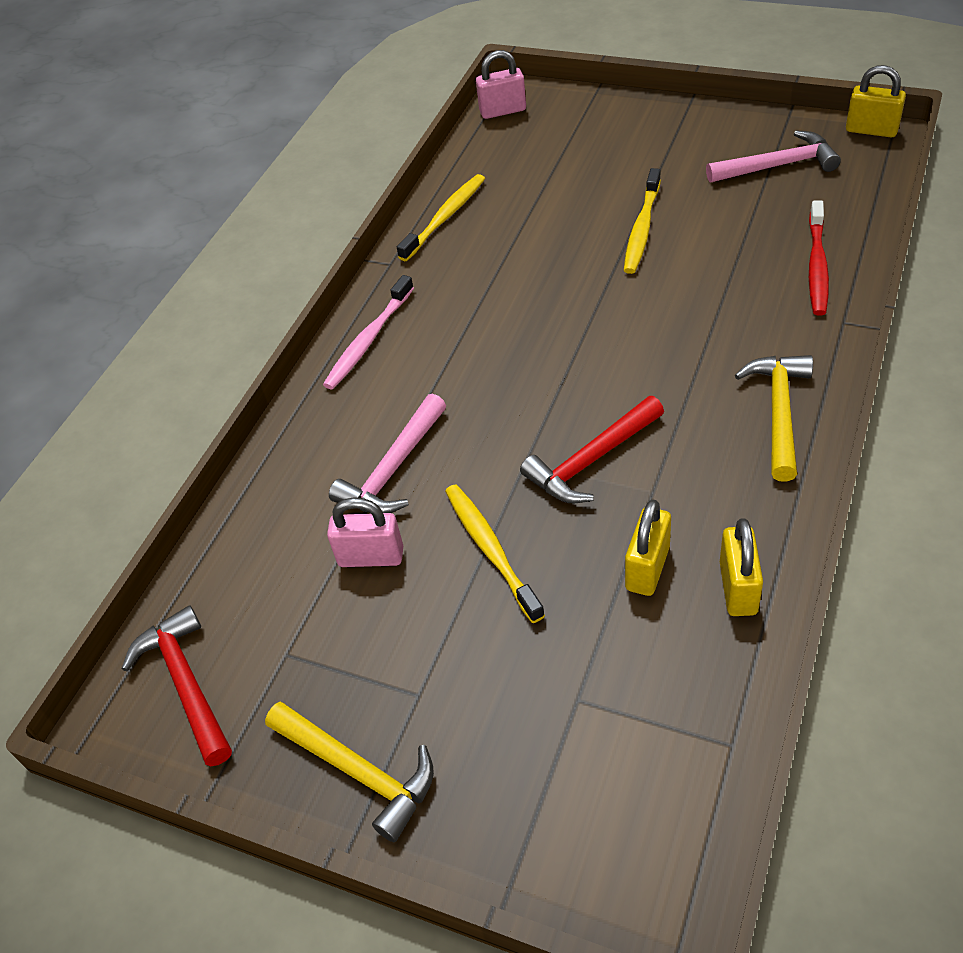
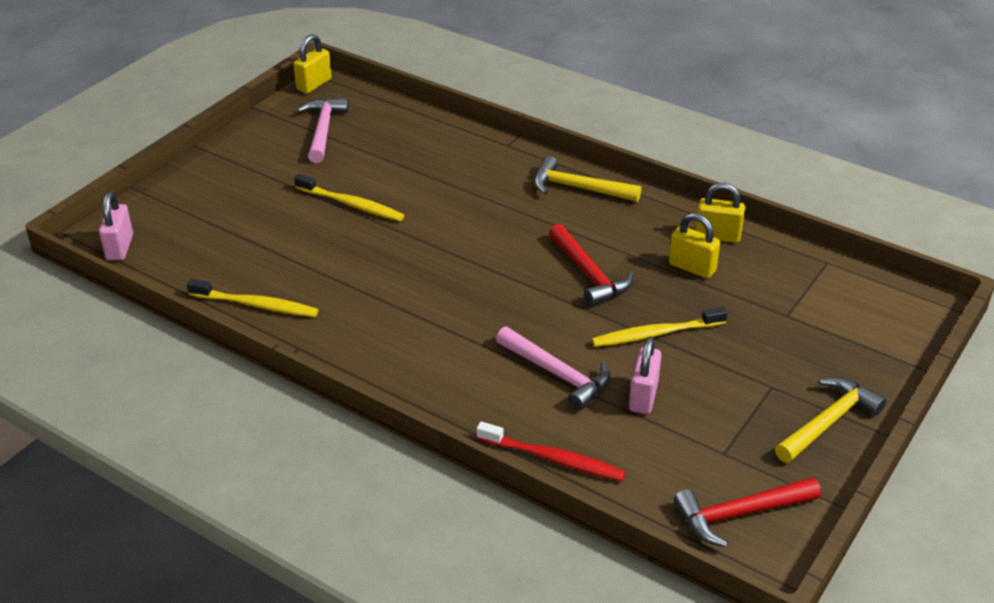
camera: 85 degrees left, 10 degrees down
(368, 340) = (396, 372): pink toothbrush -> none
(445, 217) = (256, 305): yellow toothbrush -> yellow toothbrush turned 150 degrees clockwise
(817, 266) = (446, 141): red toothbrush -> red toothbrush (553, 459)

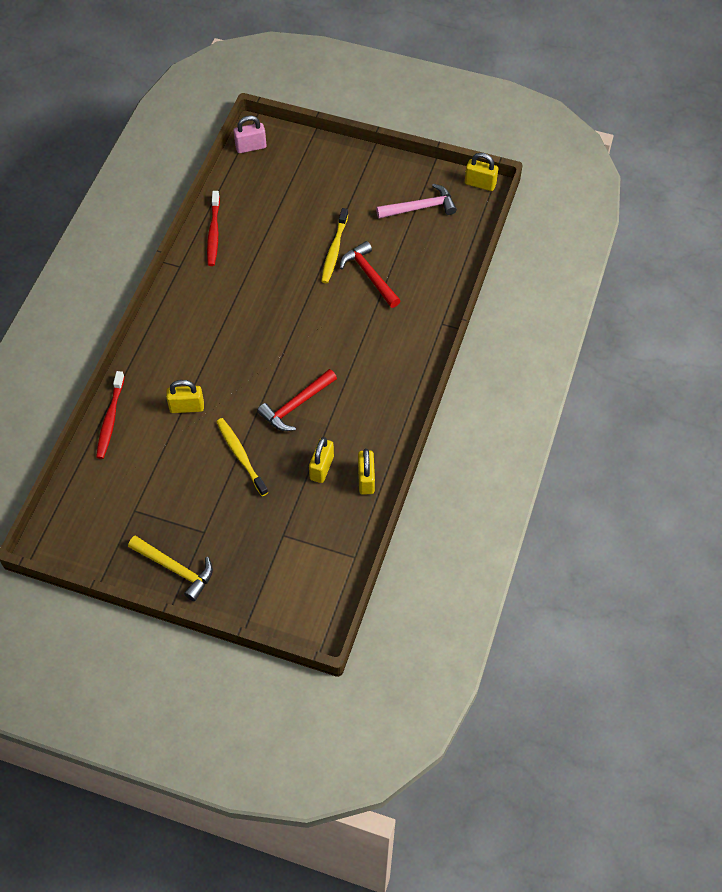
camera: 75 degrees right, 20 degrees up
(256, 305) = (213, 233): yellow toothbrush -> red toothbrush
(558, 374) = (187, 407): pink hammer -> yellow padlock
(578, 188) = (399, 380): yellow hammer -> none
(643, 396) = (176, 458): pink padlock -> none
(739, 514) = (83, 525): red hammer -> red hammer (369, 275)

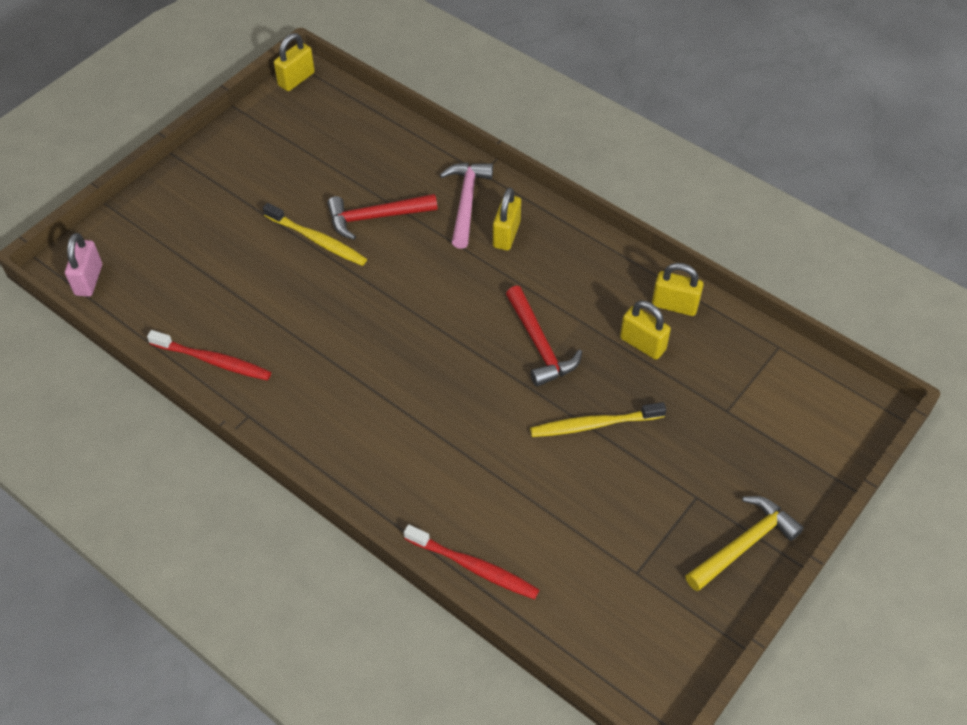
camera: 70 degrees left, 5 degrees down
(187, 407) = (492, 466): yellow padlock -> yellow padlock (506, 234)
(420, 207) = (299, 141): pink hammer -> pink hammer (466, 202)

